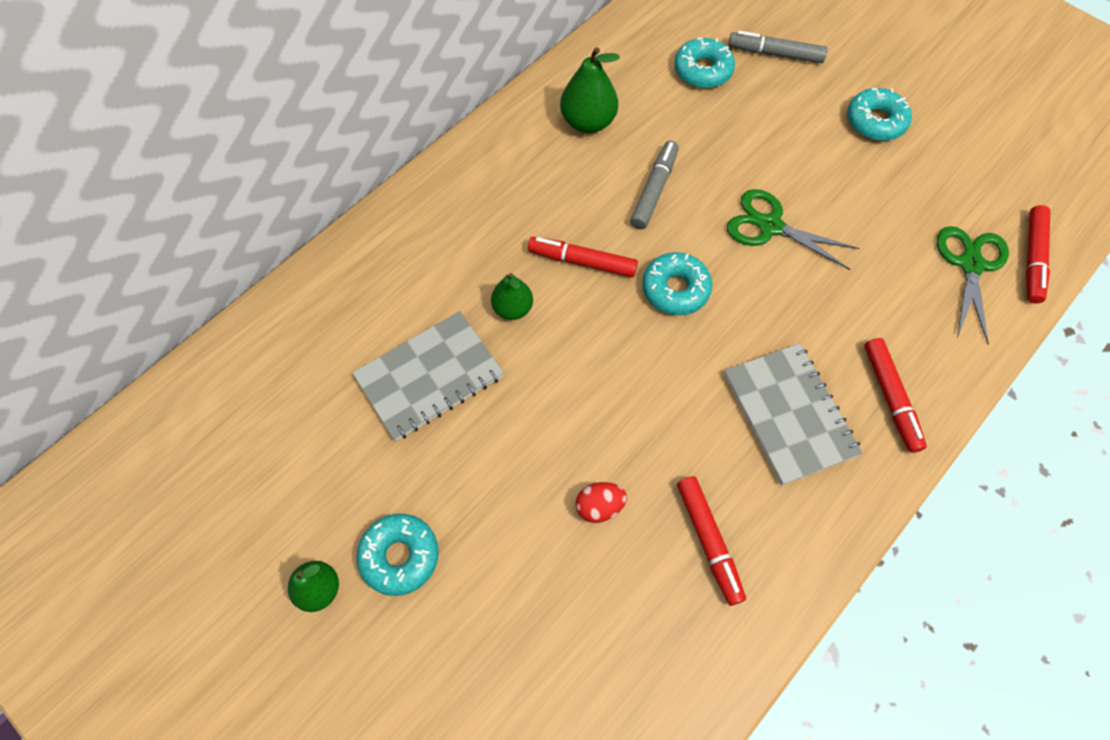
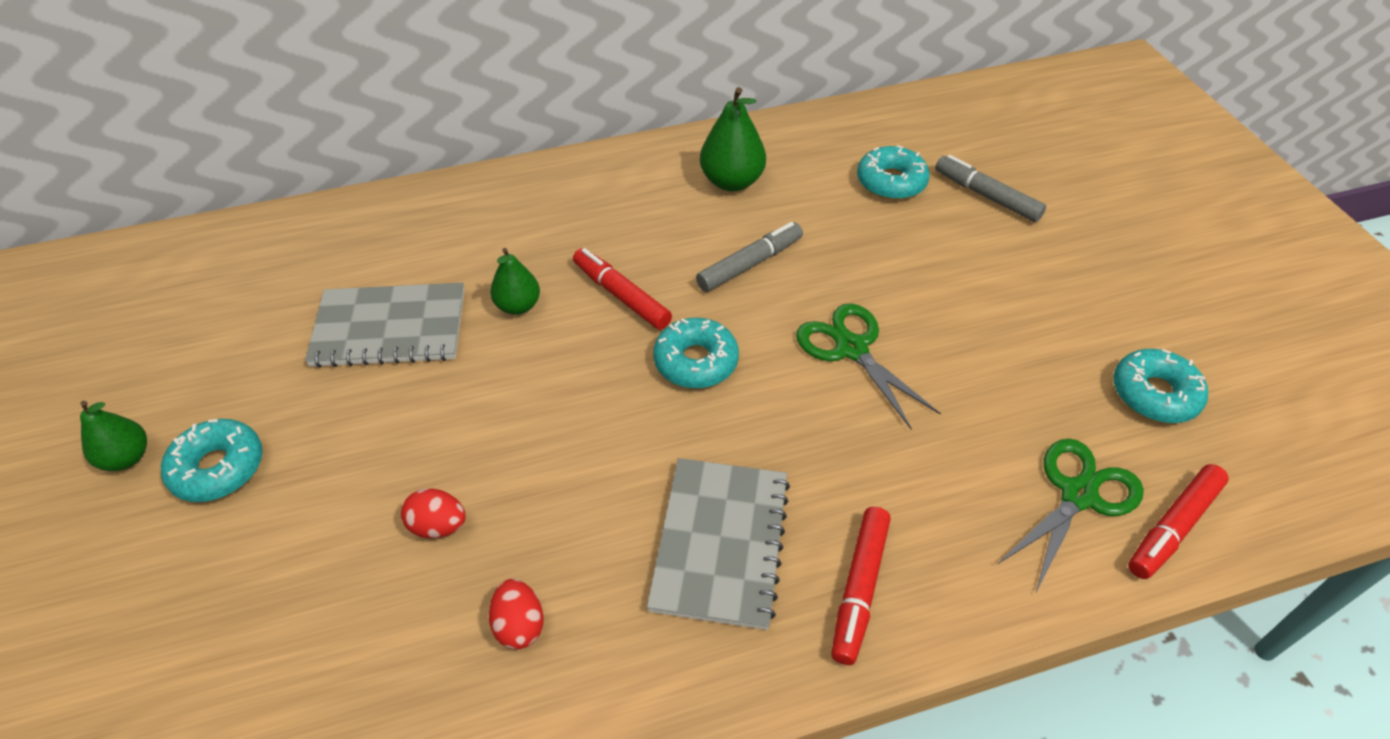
camera: 30 degrees right, 15 degrees down
(709, 541) = (519, 625): red marker -> red egg
(875, 121) = (1061, 300): turquoise donut -> turquoise donut (1154, 394)

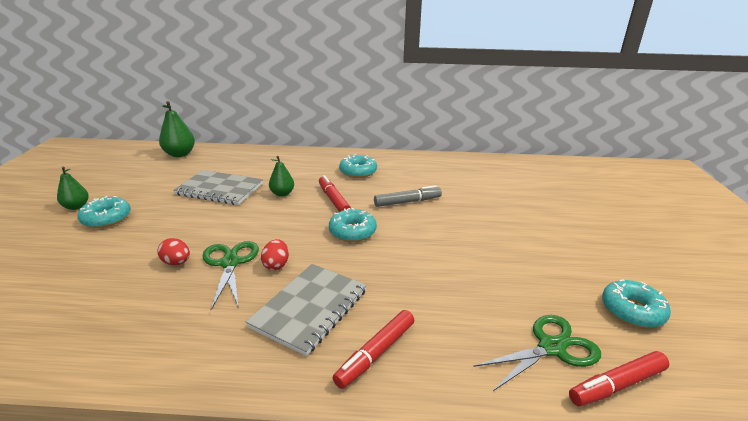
camera: 20 degrees right, 20 degrees down
(519, 625) = (178, 313): red egg -> red egg (276, 265)
(731, 182) = (418, 172): green pear -> green pear (180, 154)
(851, 348) = (441, 245): green scissors -> green scissors (230, 263)
(891, 182) = (505, 187): turquoise donut -> turquoise donut (358, 172)
(986, 196) = (559, 202): grey marker -> none

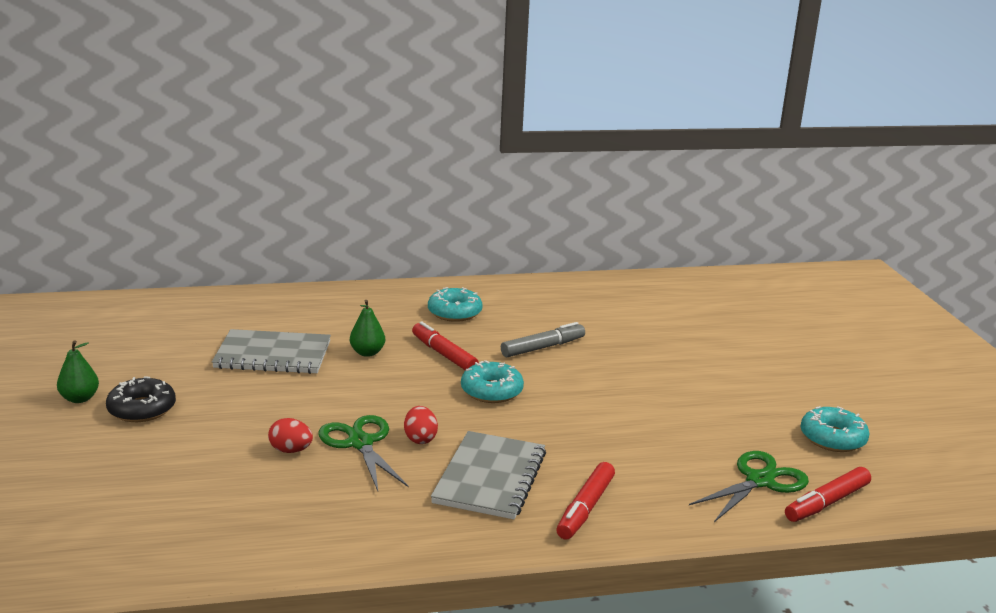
camera: 15 degrees left, 5 degrees down
(106, 218) = (142, 409): turquoise donut -> black donut
(180, 154) = (166, 309): green pear -> none

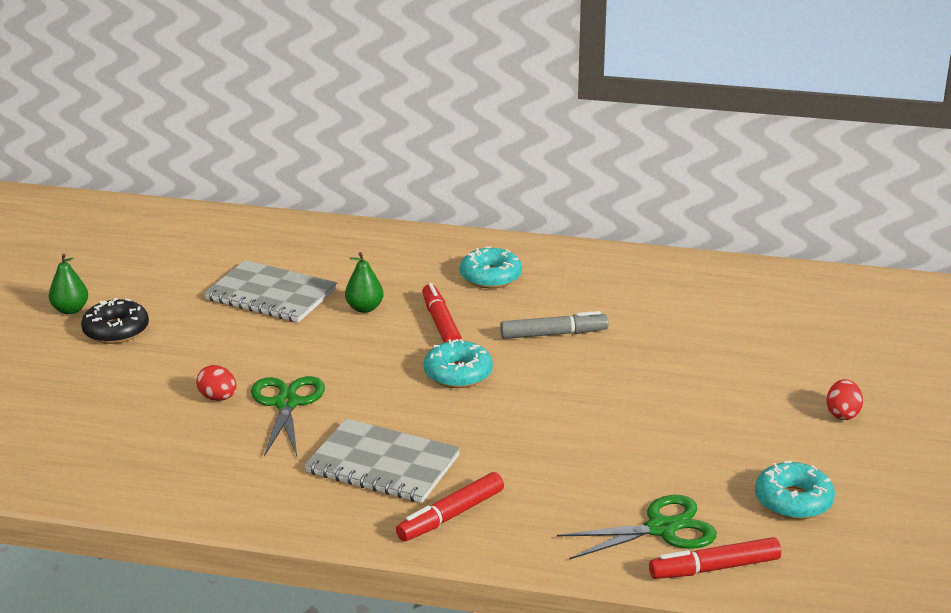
camera: 25 degrees right, 5 degrees up
(420, 439) = (346, 411): red egg -> red egg (842, 414)
(490, 477) = (383, 464): grey notebook -> grey notebook turned 75 degrees clockwise

